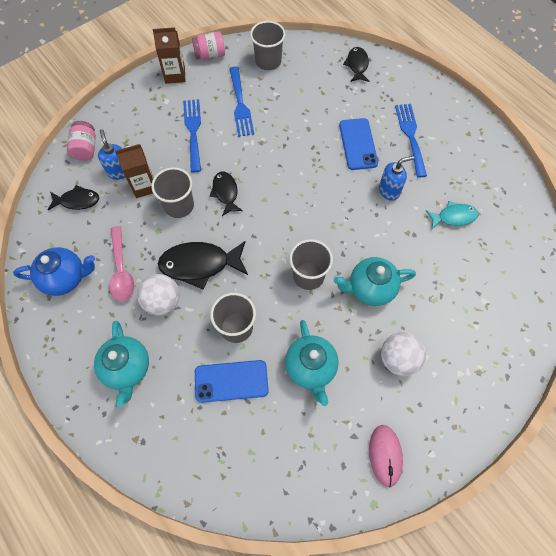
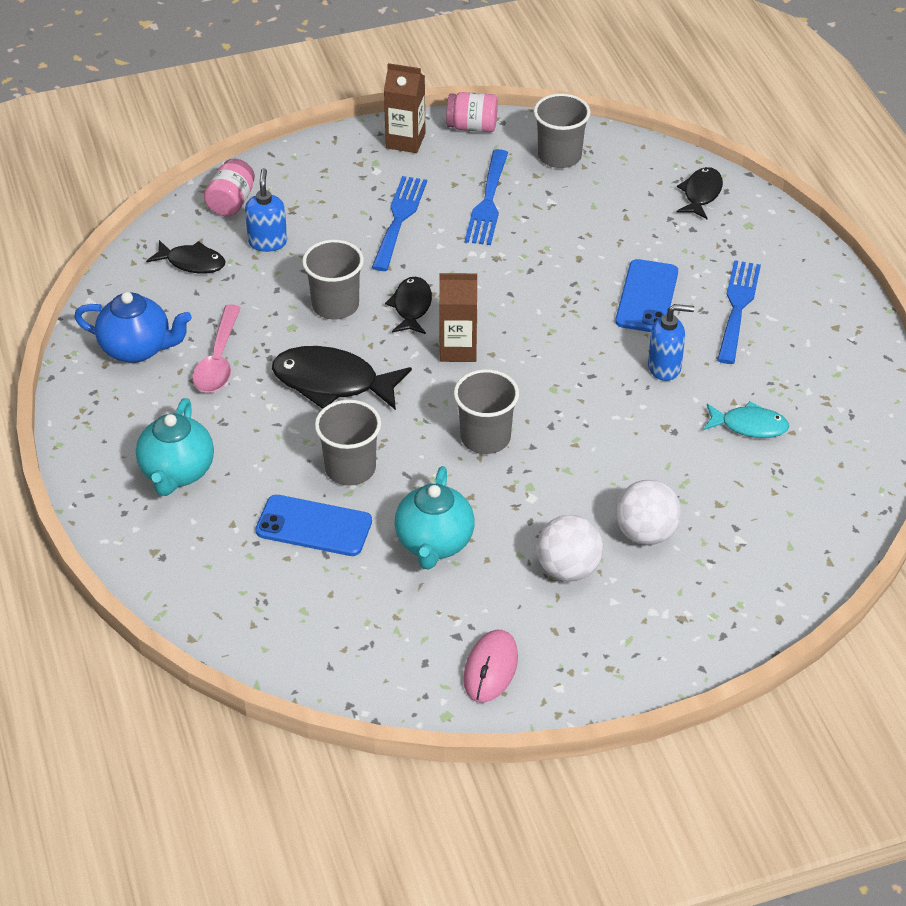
camera: 20 degrees right, 20 degrees down
(144, 186) = (295, 269): brown carton -> brown carton (458, 349)
(162, 301) = (260, 411): white ball -> white ball (646, 533)
(370, 288) = (570, 477): turquoise teapot -> none

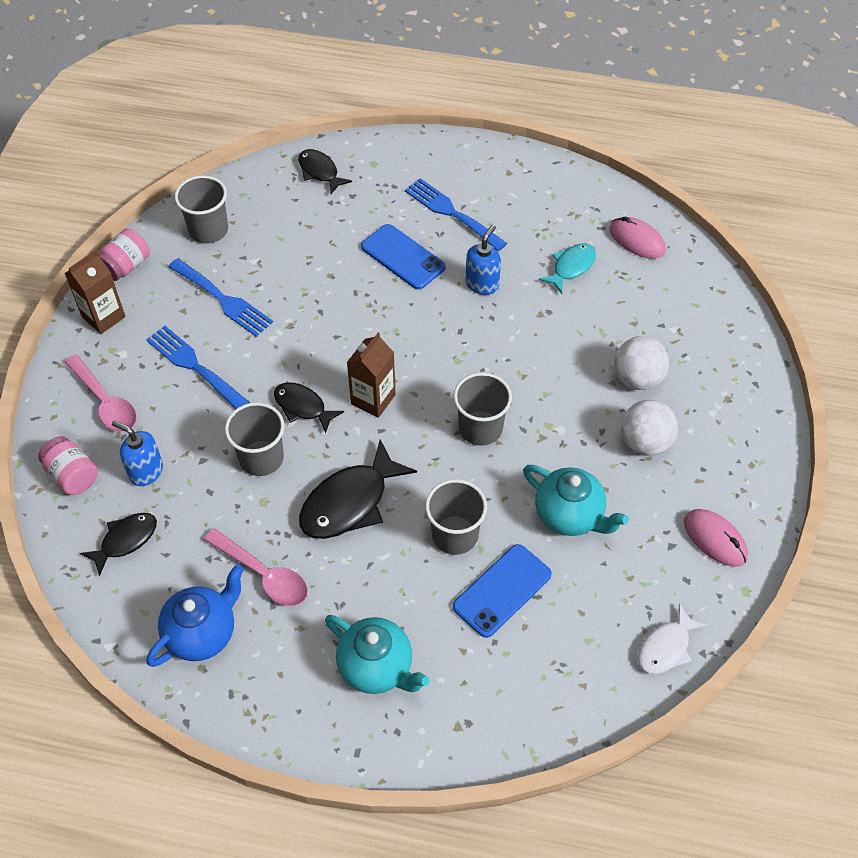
camera: 60 degrees left, 10 degrees up
(318, 185) = (105, 402): none -> pink spoon
(335, 673) = (666, 647): none -> white fish
(837, 464) = (637, 240): none -> pink mouse

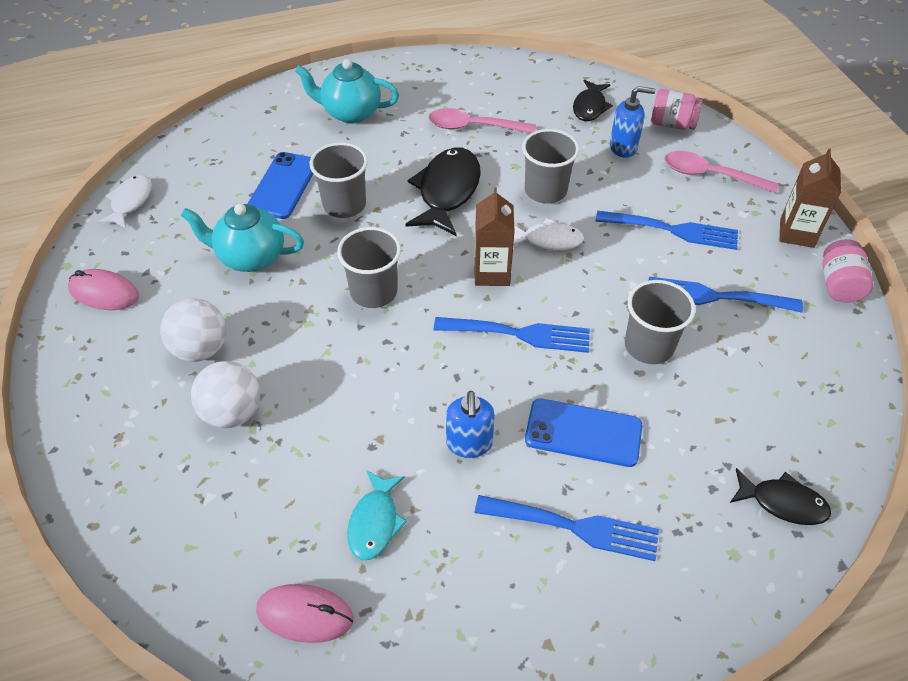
camera: 150 degrees right, 5 degrees down
(202, 633) = (485, 85): blue teapot -> none
(208, 230) = (812, 360): grey cup -> grey cup (649, 346)
(303, 407) = (548, 240): black fish -> white fish
(391, 340) = (519, 334): none -> blue fork

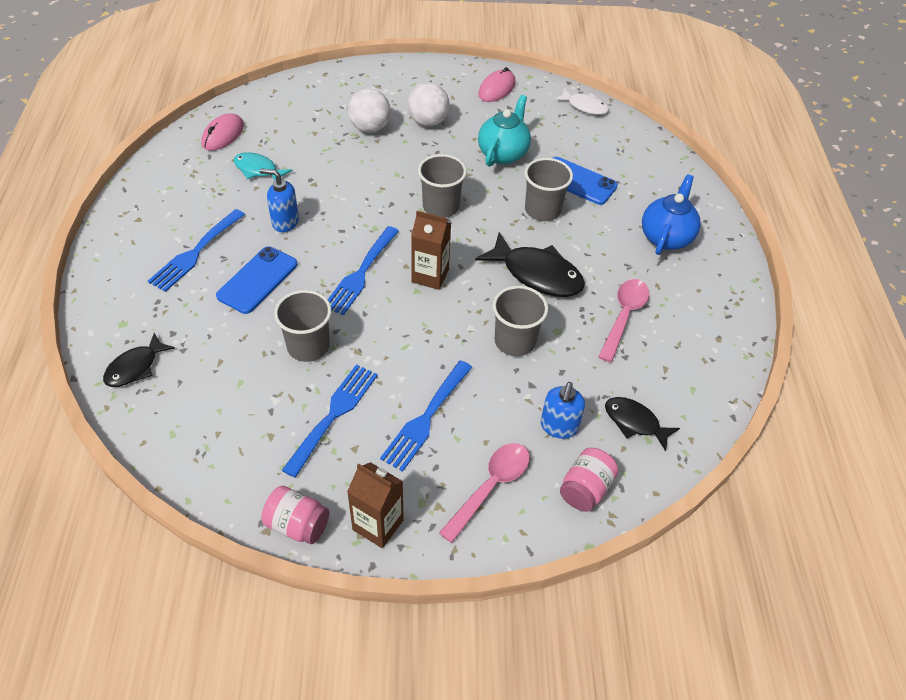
camera: 105 degrees right, 0 degrees up
(351, 113) = (666, 237): turquoise teapot -> blue teapot
(548, 240) = (451, 322): white fish -> none

